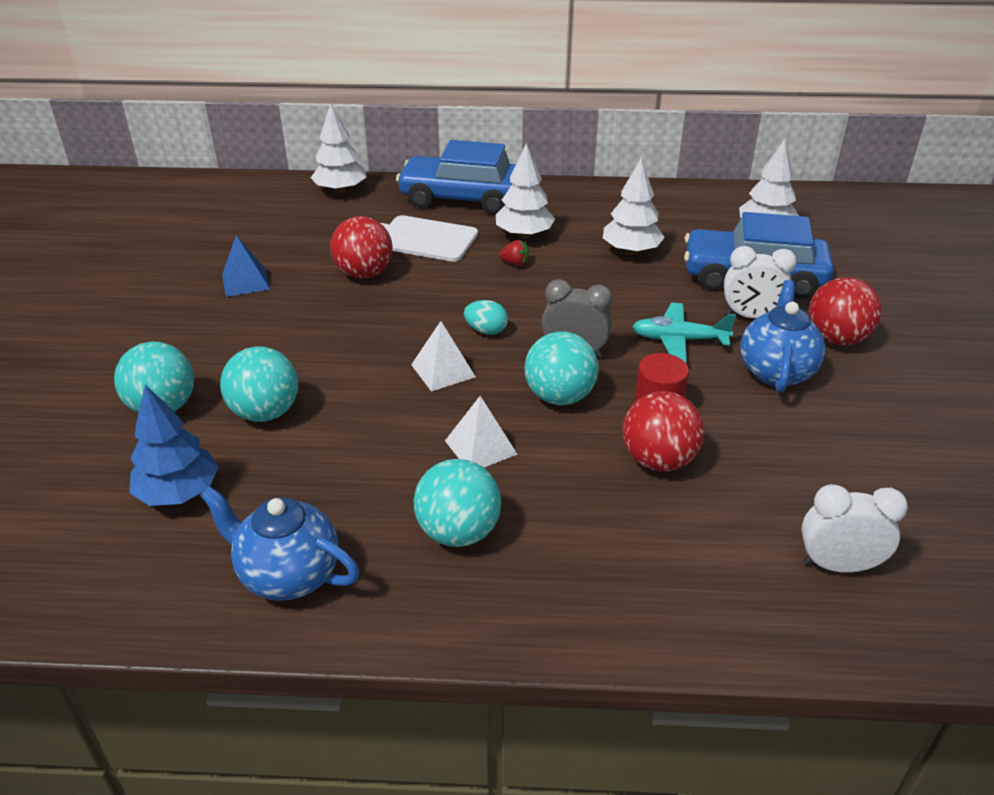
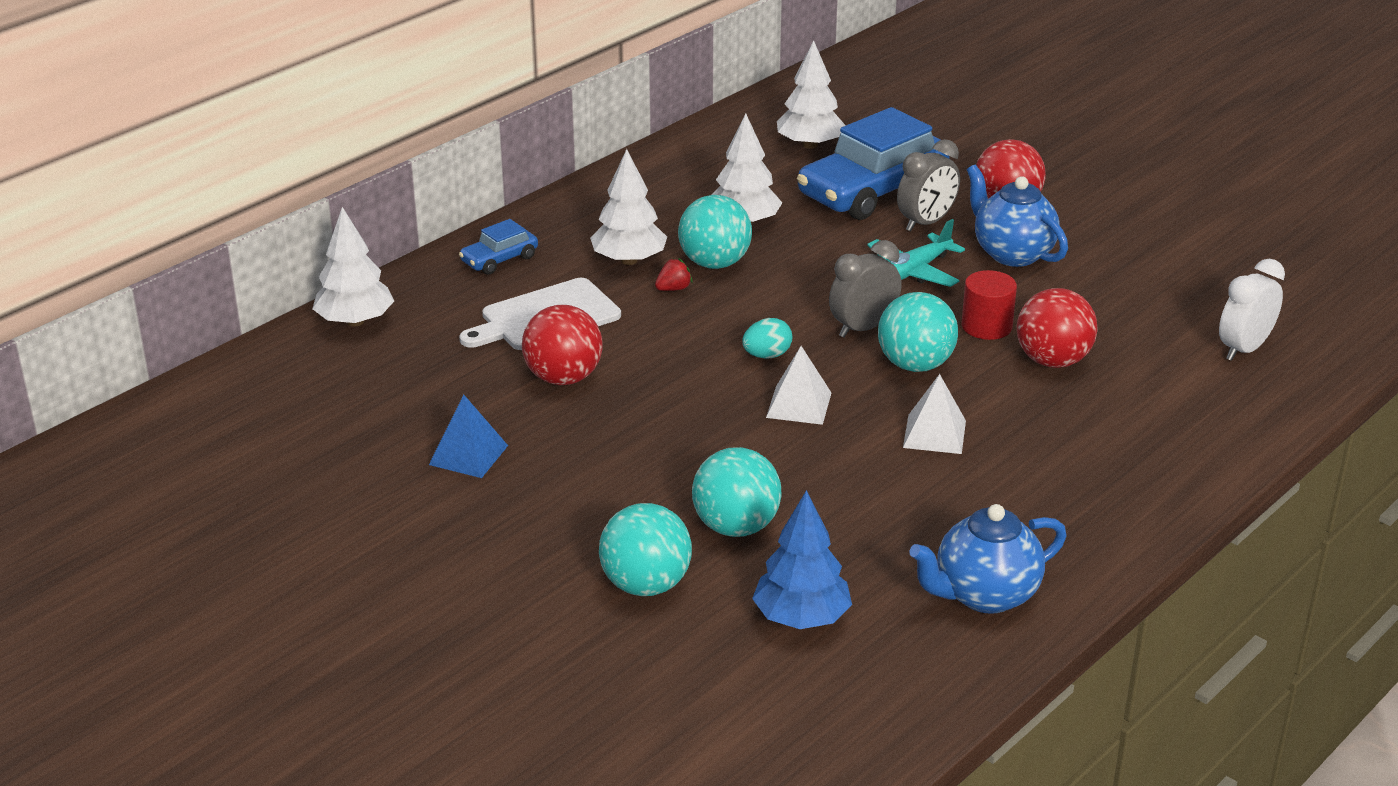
camera: 50 degrees left, 5 degrees down
(458, 532) = (1028, 491): turquoise ball -> turquoise ball (715, 263)
(462, 198) = (499, 259): blue car -> blue car, size x0.46
(751, 316) = (926, 223): white clock -> grey clock

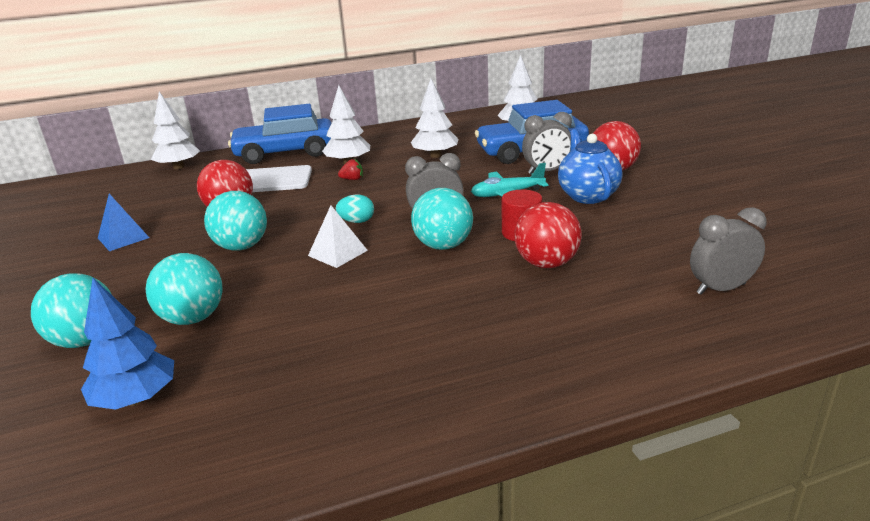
camera: 30 degrees right, 5 degrees down
(499, 259) = (285, 153): blue car -> blue car, size x2.17
(715, 263) = (392, 171): turquoise ball -> turquoise ball (241, 247)
(934, 434) = (402, 292): white pyramid -> none
(984, 595) = (286, 428): blue teapot -> none
(1244, 349) = (720, 289): white clock -> grey clock

